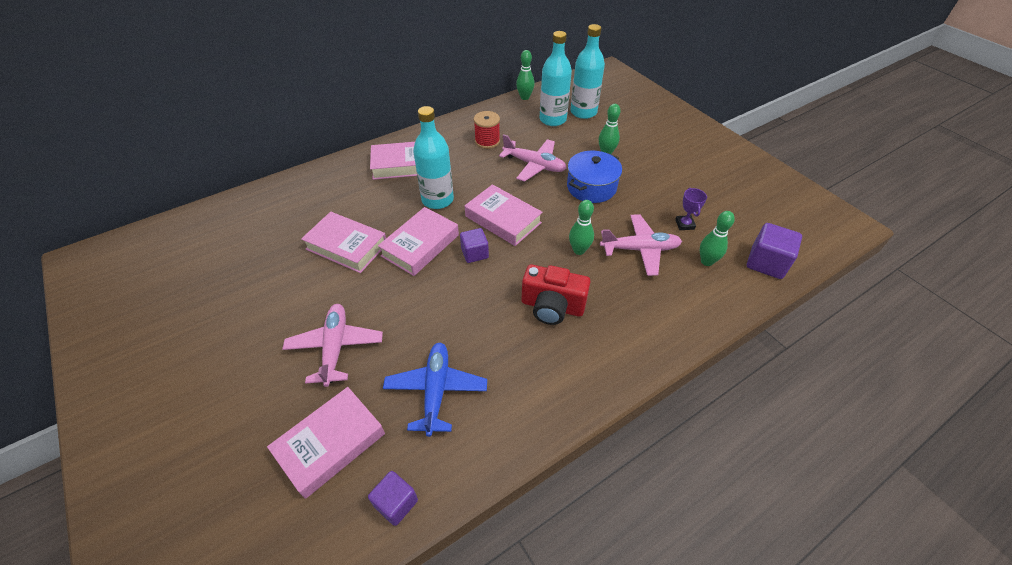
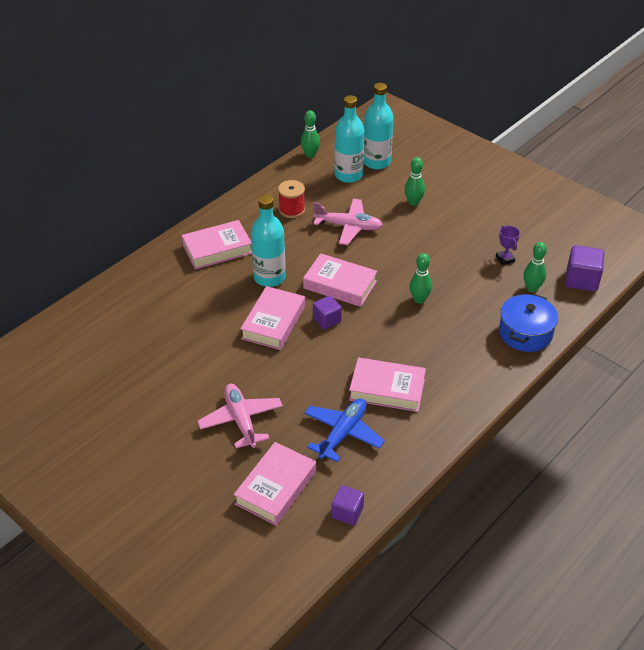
camera: 15 degrees left, 5 degrees down
(347, 246) = (204, 336): pink book -> pink book (387, 389)
(436, 391) = (343, 433): blue plane -> blue plane turned 45 degrees clockwise
(552, 306) = (413, 351): red camera -> none
(591, 187) = (410, 239): blue pot -> blue pot (525, 333)
(640, 249) = (472, 289): pink plane -> none

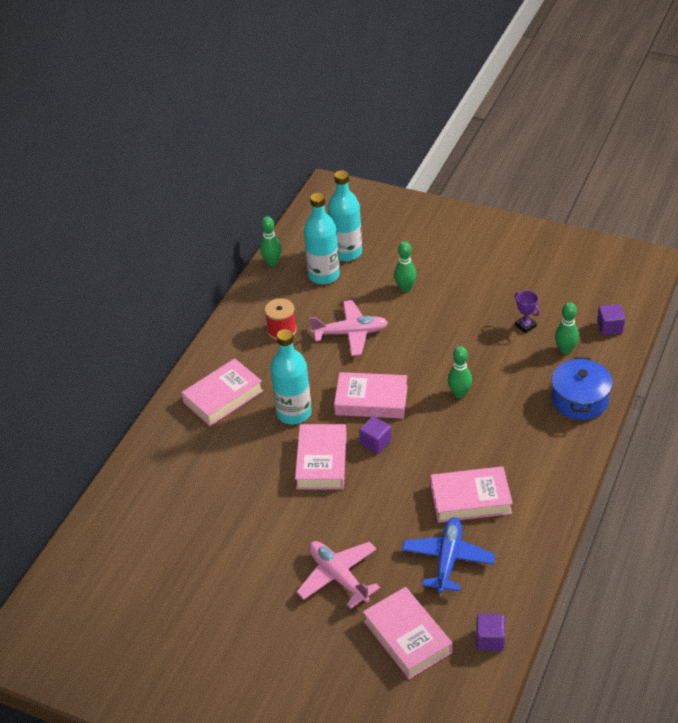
camera: 15 degrees left, 0 degrees up
(276, 488) = (407, 637): pink book -> pink book turned 45 degrees counterclockwise
(581, 280) = (609, 327): purple cube -> purple cube, size x0.66

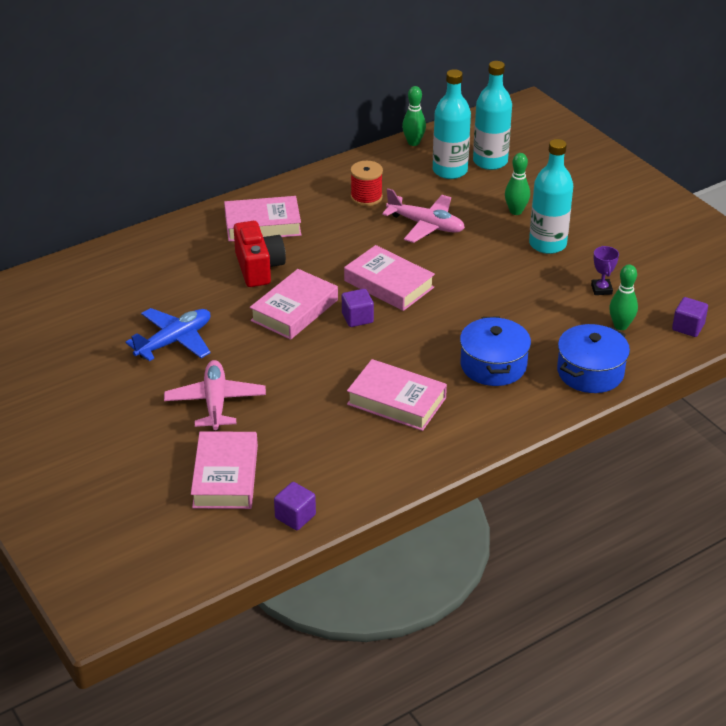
camera: 30 degrees right, 5 degrees down
(257, 438) = (258, 268): none -> red camera
(294, 413) = (310, 263): turquoise bottle -> turquoise bottle (547, 244)
(448, 559) = (325, 437): blue plane -> blue plane (174, 341)
(459, 393) = (476, 315): green bowling pin -> none
(510, 430) = (493, 365): none -> blue pot

